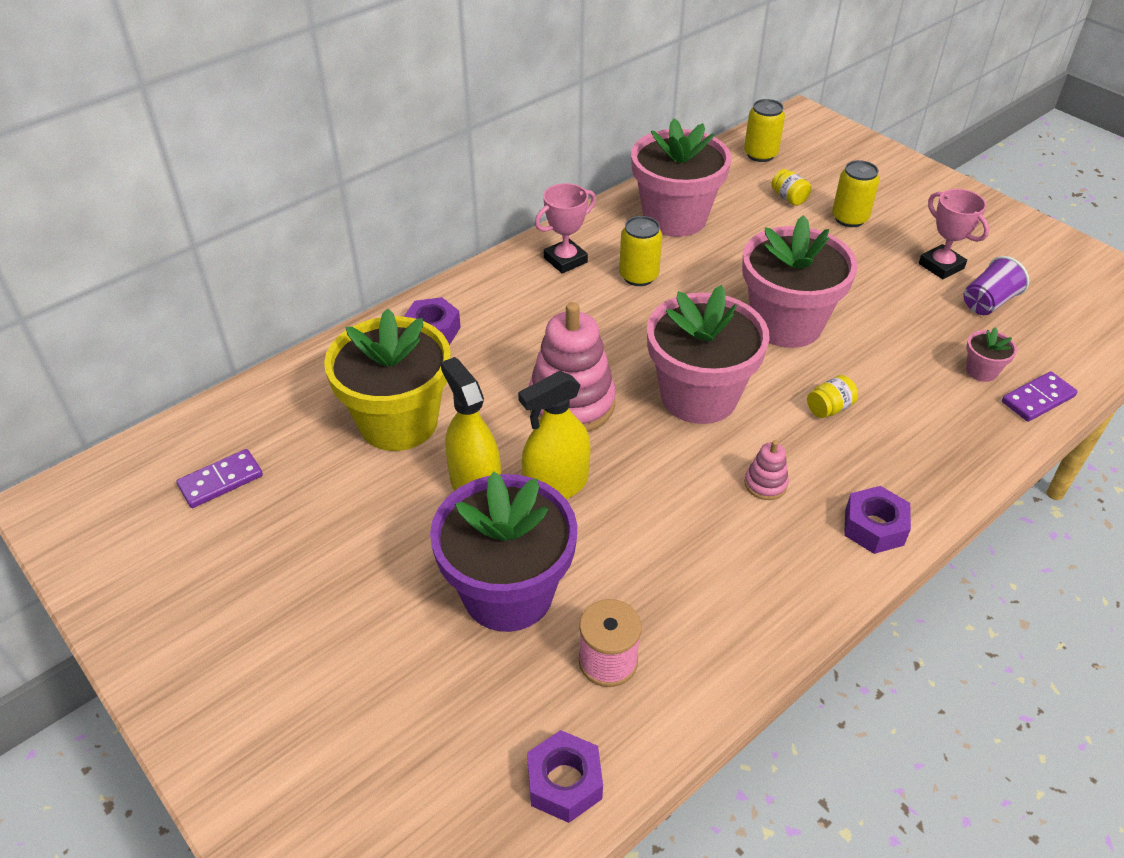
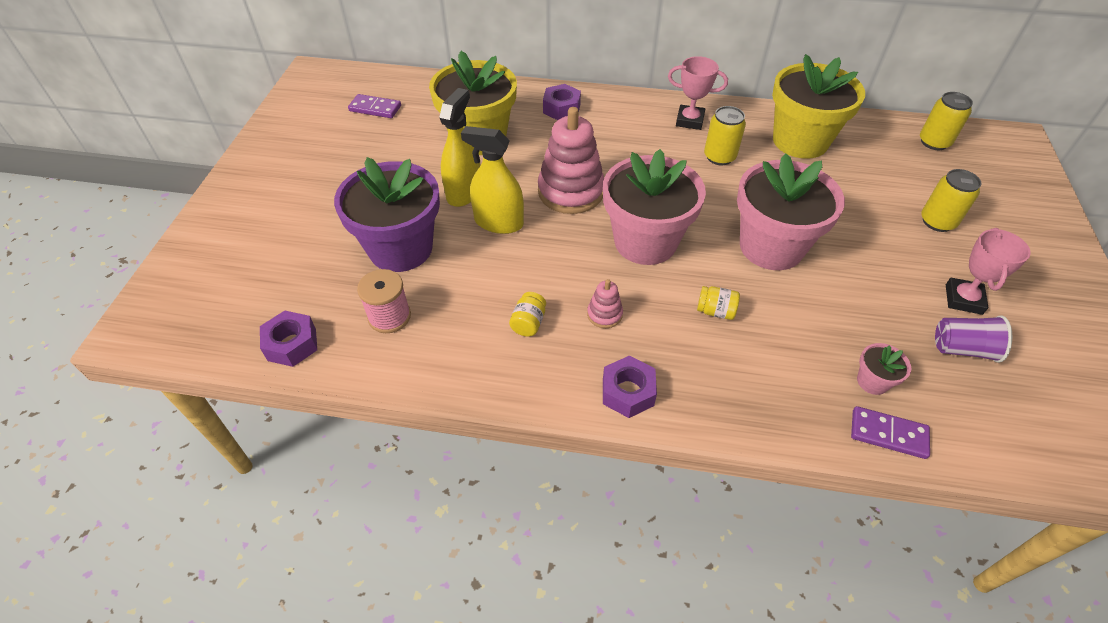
camera: 50 degrees right, 5 degrees up
(675, 218) = (800, 141): pink flower pot -> yellow flower pot
(789, 198) = (908, 180): yellow jar -> yellow jar (528, 323)

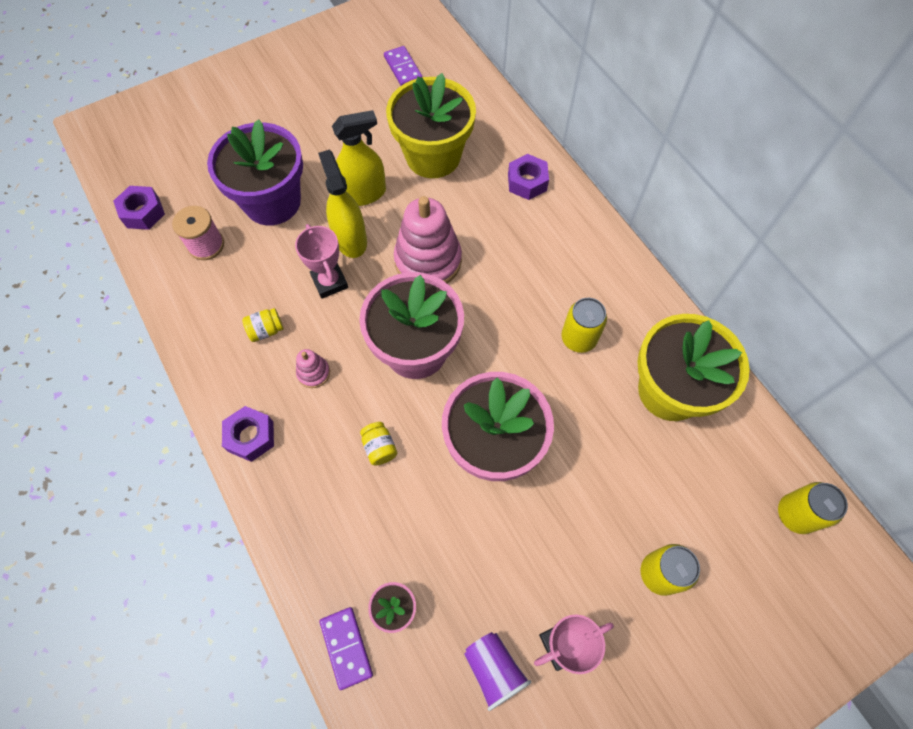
camera: 50 degrees right, 15 degrees up
(689, 121) = (608, 284): pink trophy -> pink trophy (329, 282)

